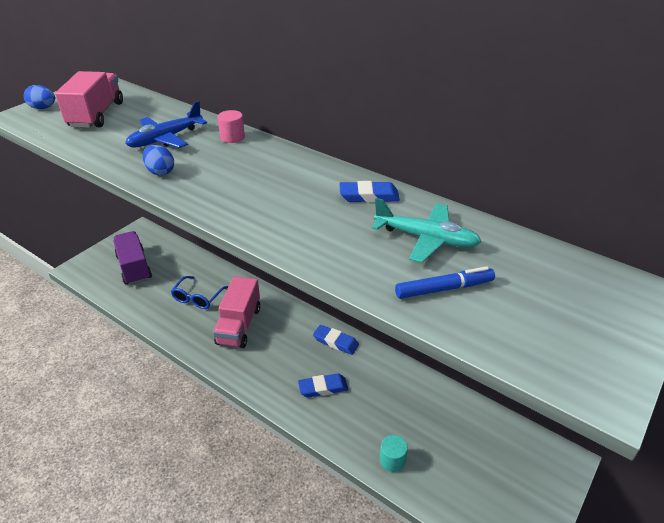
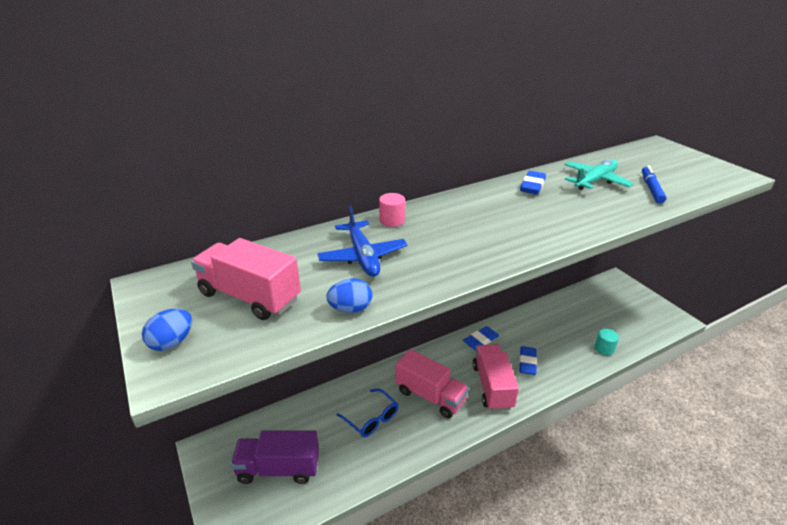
camera: 65 degrees left, 5 degrees down
(160, 172) = (435, 268): blue egg -> blue egg (350, 309)
(272, 366) = (492, 386): none -> pink truck

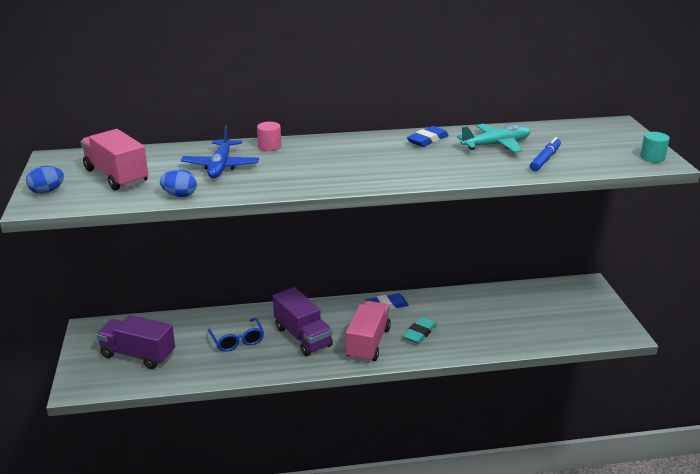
camera: 20 degrees right, 5 degrees down
(430, 396) = (303, 336): pink truck -> purple truck
(527, 362) = (419, 333): blue eraser -> turquoise eraser
(604, 348) = (513, 339): turquoise cylinder -> turquoise cylinder (652, 157)

